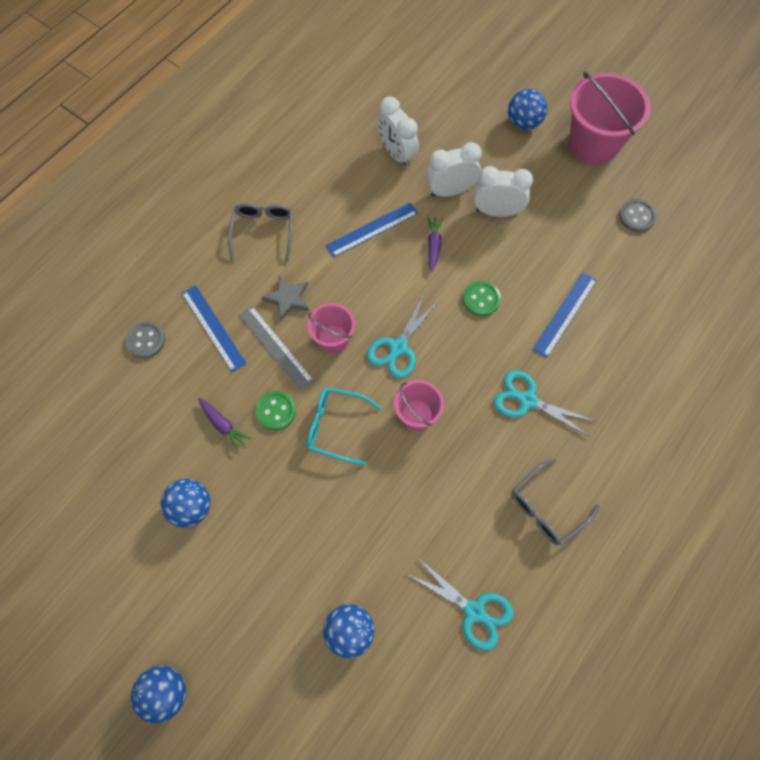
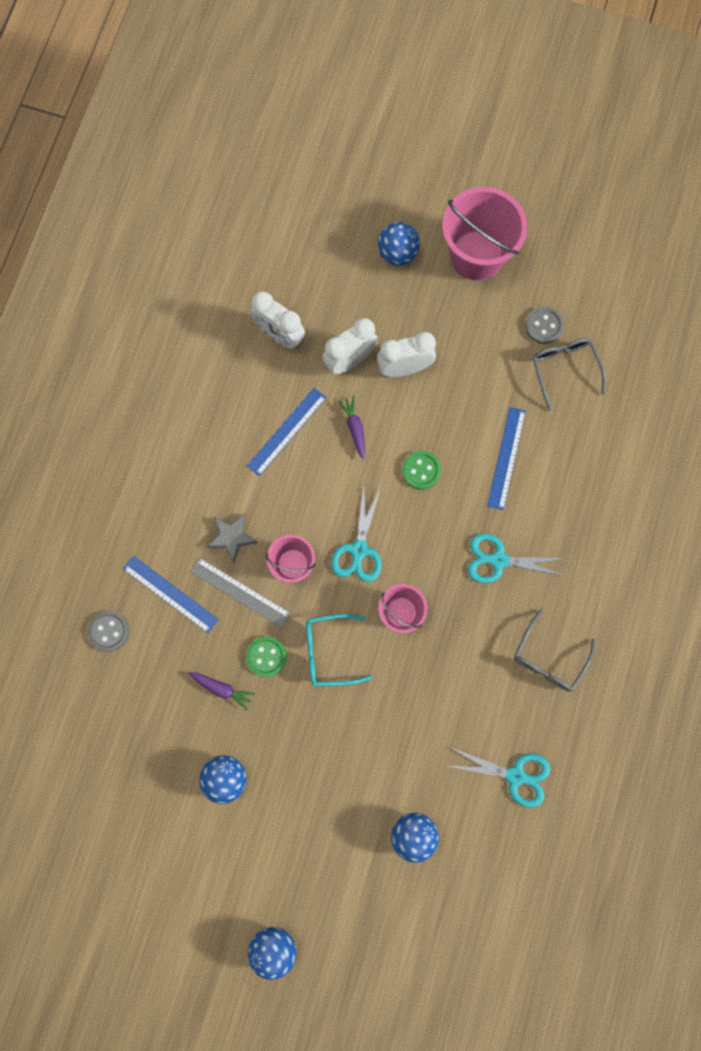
camera: 20 degrees left, 10 degrees up
(263, 231) = (177, 472): grey glasses -> grey glasses (564, 369)

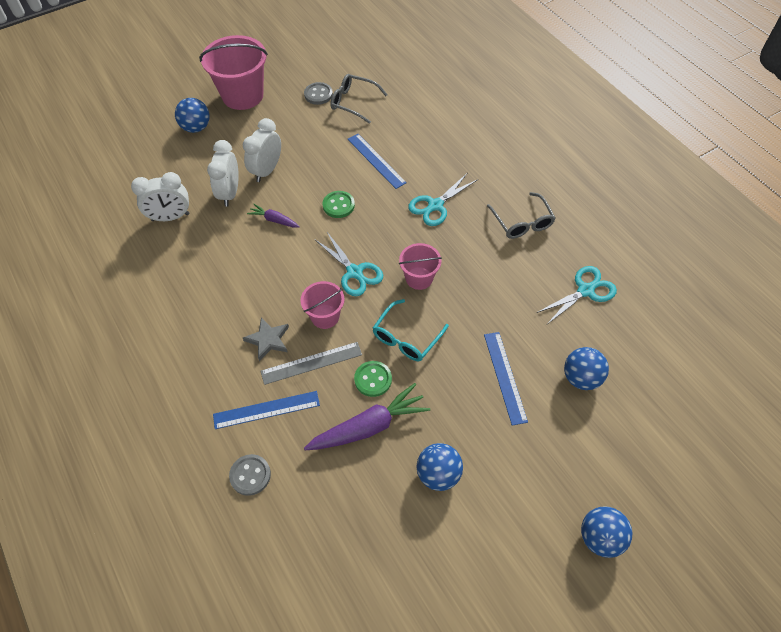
camera: 50 degrees left, 20 degrees down
(222, 689) = (369, 426): purple carrot -> purple carrot, size x1.92
(286, 431) = (234, 257): blue ruler -> blue ruler (505, 377)

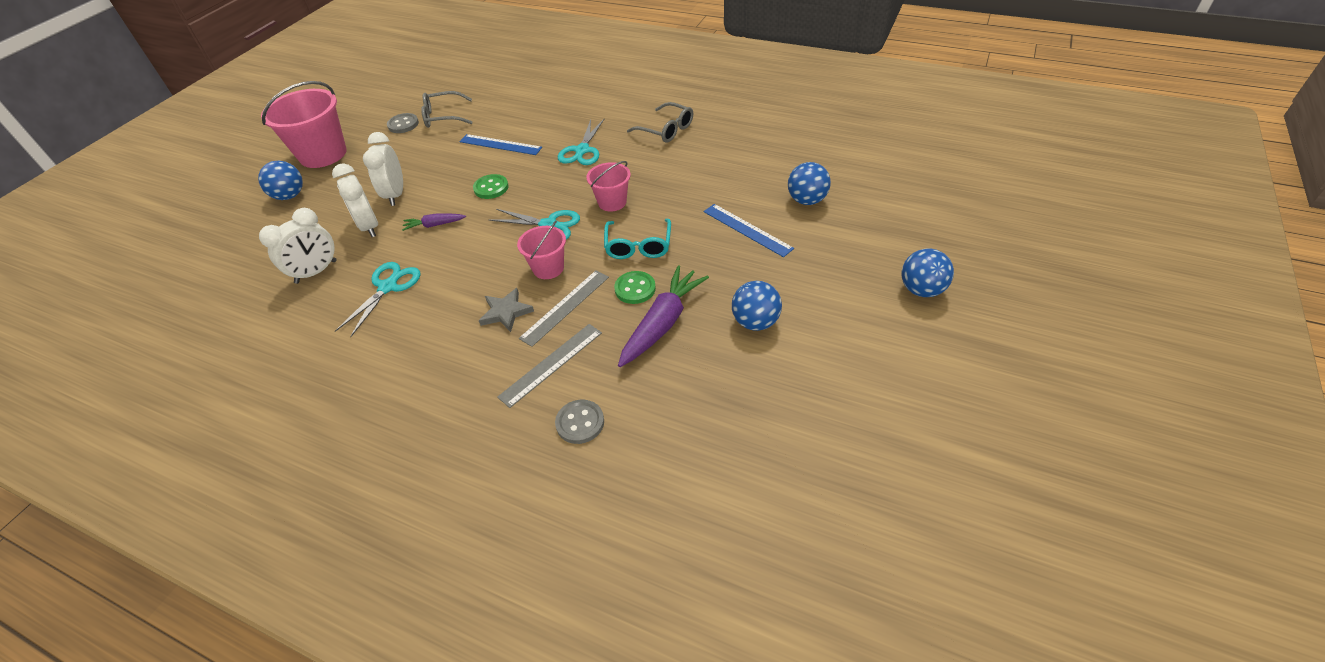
camera: 30 degrees left, 10 degrees down
(266, 410) = (551, 364): blue ruler -> grey ruler
(585, 291) = (757, 147): turquoise scissors -> turquoise scissors (388, 287)

